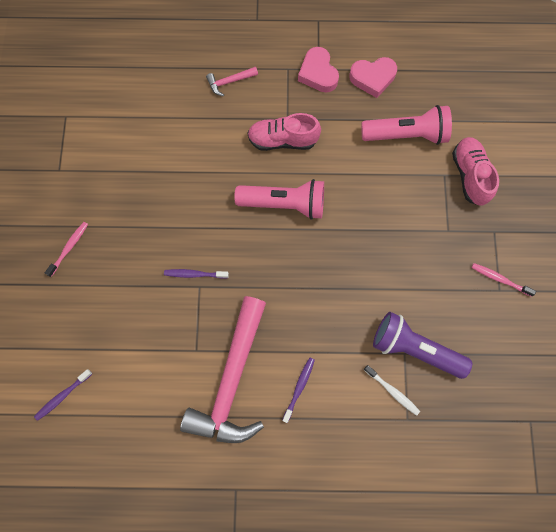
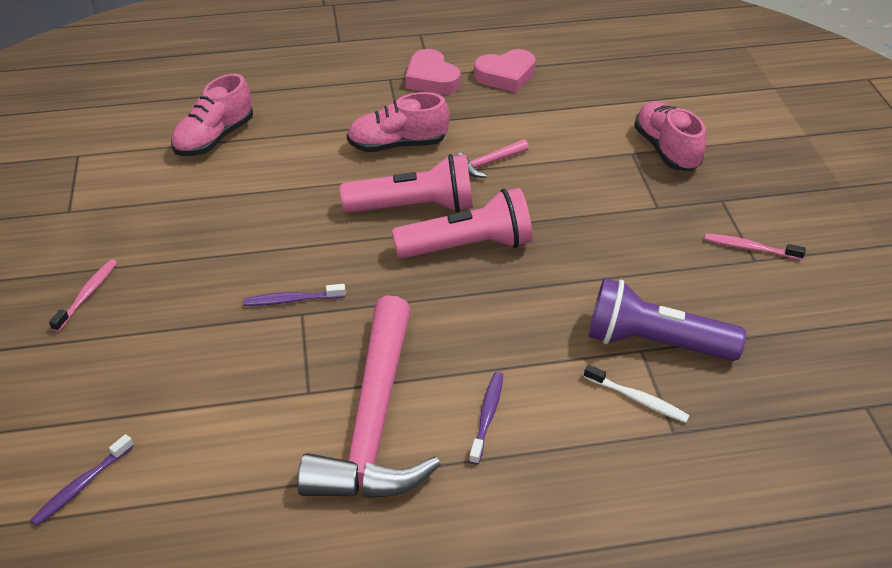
camera: 10 degrees left, 30 degrees down
(158, 113) = (215, 138): none -> pink shoe
(229, 82) = (312, 98): pink hammer -> pink hammer (489, 163)
(406, 135) = (567, 121): pink flashlight -> pink flashlight (468, 246)

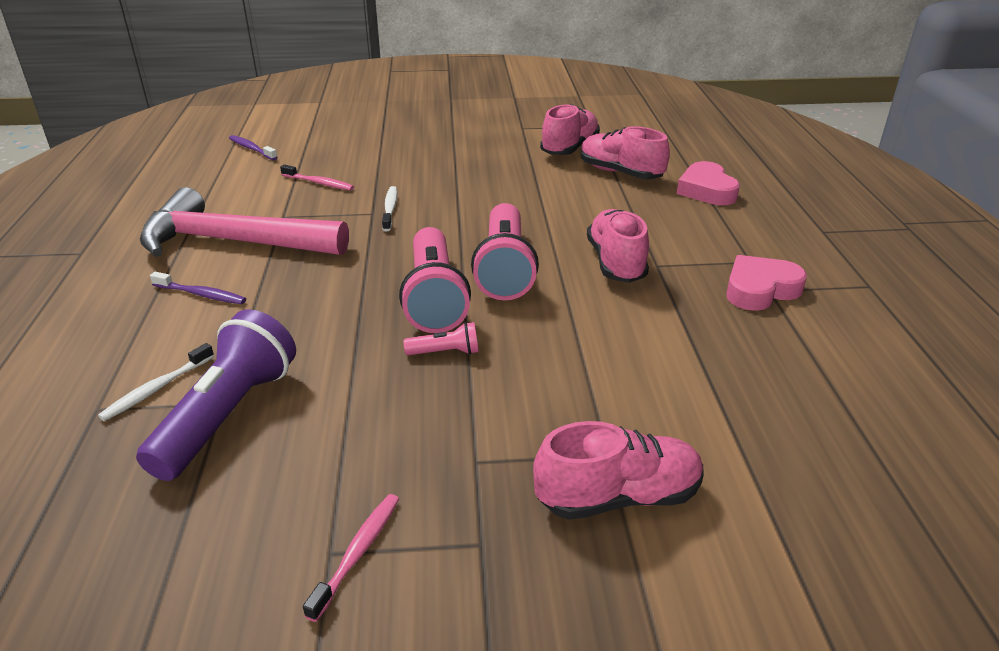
camera: 95 degrees right, 10 degrees down
(87, 294) = (426, 139): pink toothbrush -> pink toothbrush (319, 183)
(142, 172) = (569, 148): none -> pink shoe
(292, 300) = (390, 209): purple toothbrush -> white toothbrush
(489, 163) = (582, 321): pink hammer -> none
(506, 75) = (788, 349): pink heart -> pink heart (706, 190)
(545, 231) = (445, 352): none -> pink flashlight

